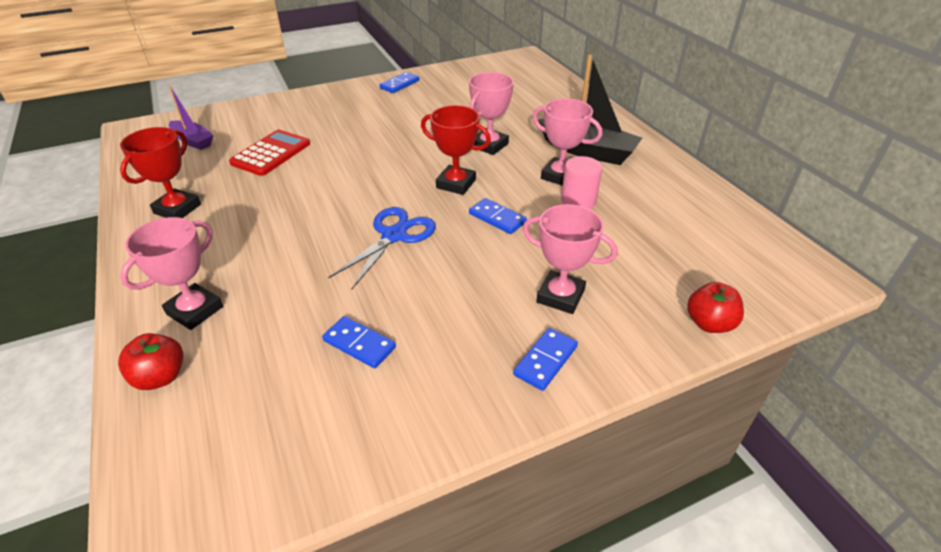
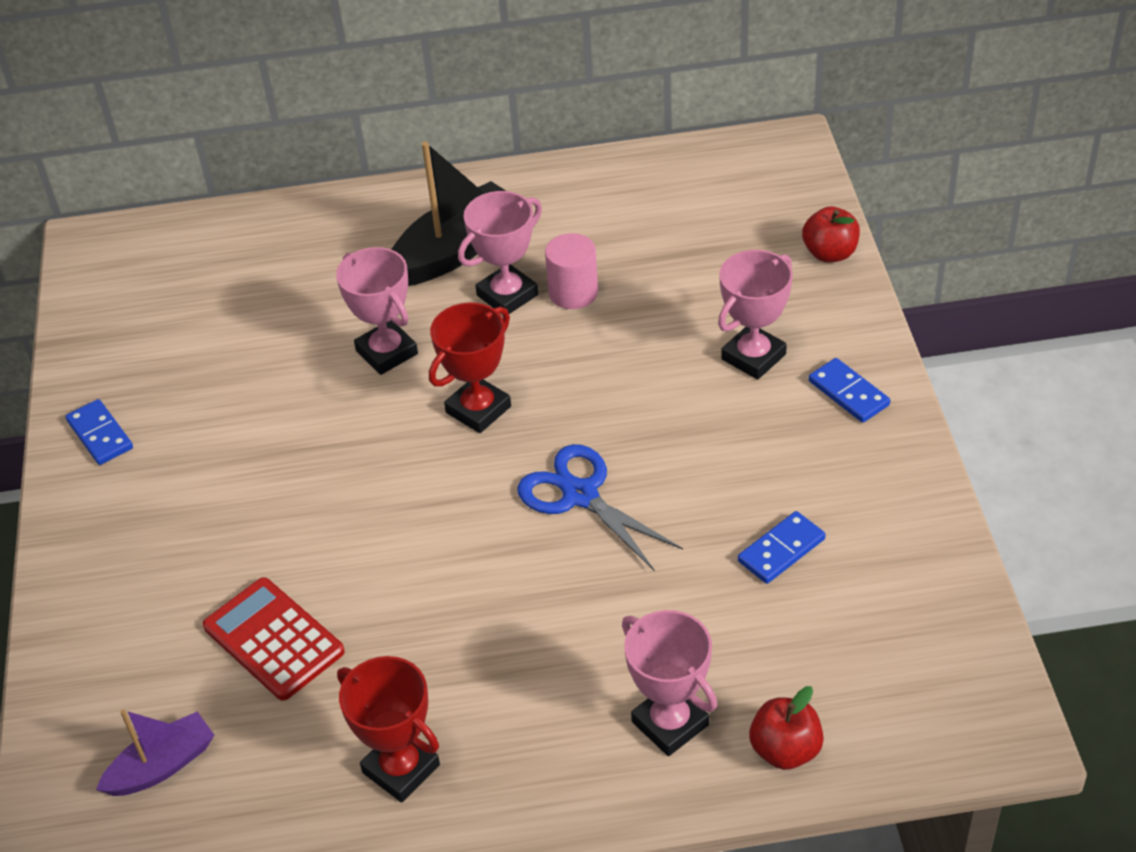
camera: 70 degrees left, 5 degrees up
(497, 218) = (581, 381): blue domino -> none

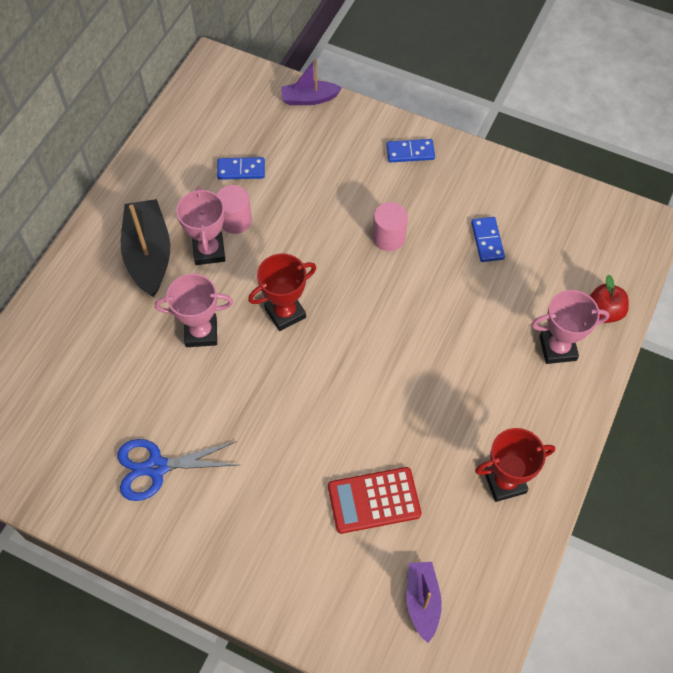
camera: 60 degrees left, 15 degrees up
(100, 435) = (134, 519): blue domino -> blue domino (241, 170)
(478, 409) = (285, 313): red trophy -> red trophy turned 75 degrees clockwise
(580, 495) = (385, 302): blue scissors -> blue scissors (156, 467)
(685, 445) = (388, 237): none -> pink cylinder
(753, 357) = (353, 173): pink trophy -> none
(830, 253) = (309, 99): red apple -> purple boat

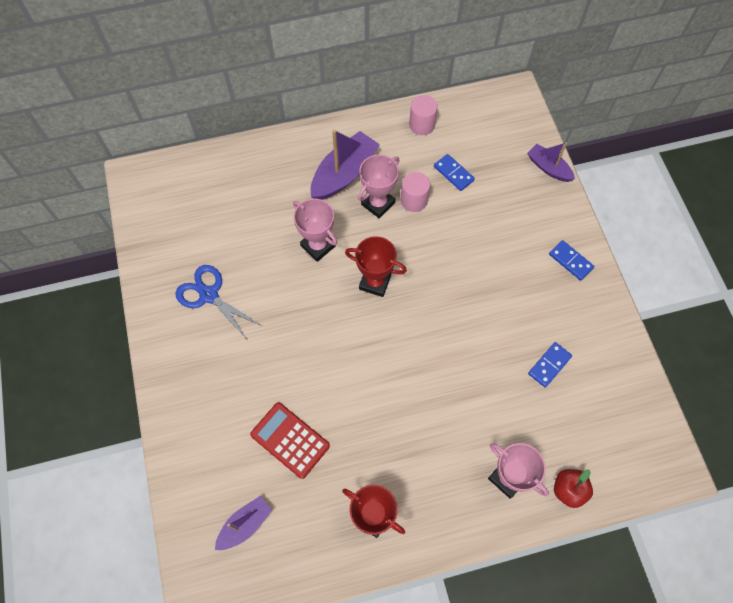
camera: 50 degrees right, 5 degrees up
(149, 254) = (344, 174): black boat -> purple boat
(388, 237) = (490, 300): pink cylinder -> pink cylinder (422, 125)

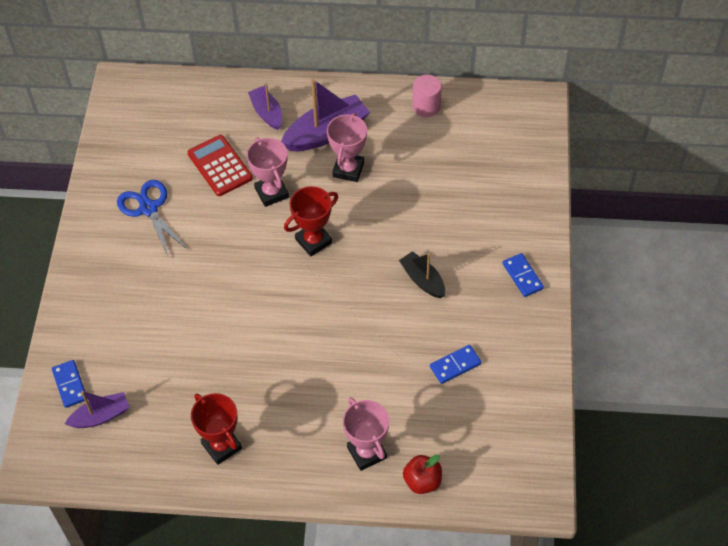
camera: 20 degrees right, 10 degrees down
(290, 440) = (172, 357): red calculator -> red calculator (220, 166)
(375, 282) = (313, 241): red trophy -> red trophy turned 75 degrees counterclockwise
(378, 203) = (348, 169): pink trophy -> pink trophy turned 45 degrees counterclockwise
(414, 200) = (386, 176): pink cylinder -> none
(453, 173) = (438, 161): blue domino -> blue domino (70, 385)
(487, 291) = (422, 280): none -> black boat
(548, 168) = (541, 181): purple boat -> purple boat (267, 113)

